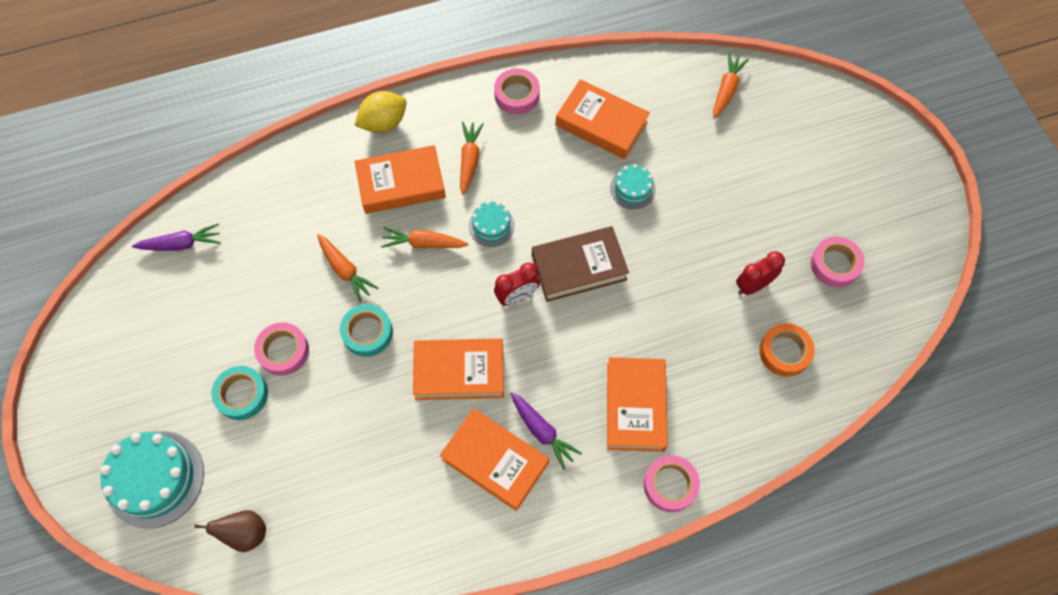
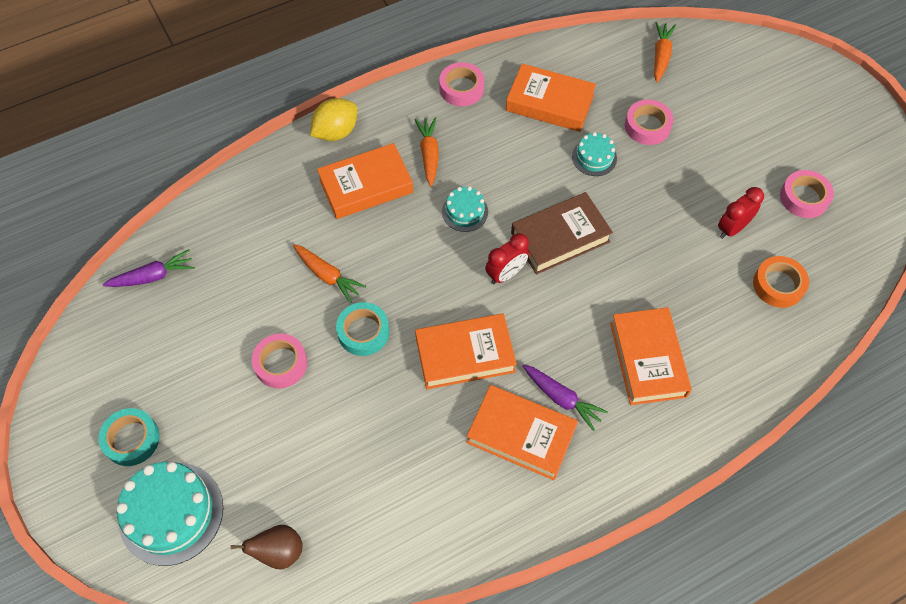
camera: 10 degrees left, 5 degrees down
(242, 395) = (246, 413): turquoise tape -> turquoise tape (132, 439)
(423, 243) = (401, 238): orange carrot -> none
(670, 485) = (700, 428): pink tape -> pink tape (647, 126)

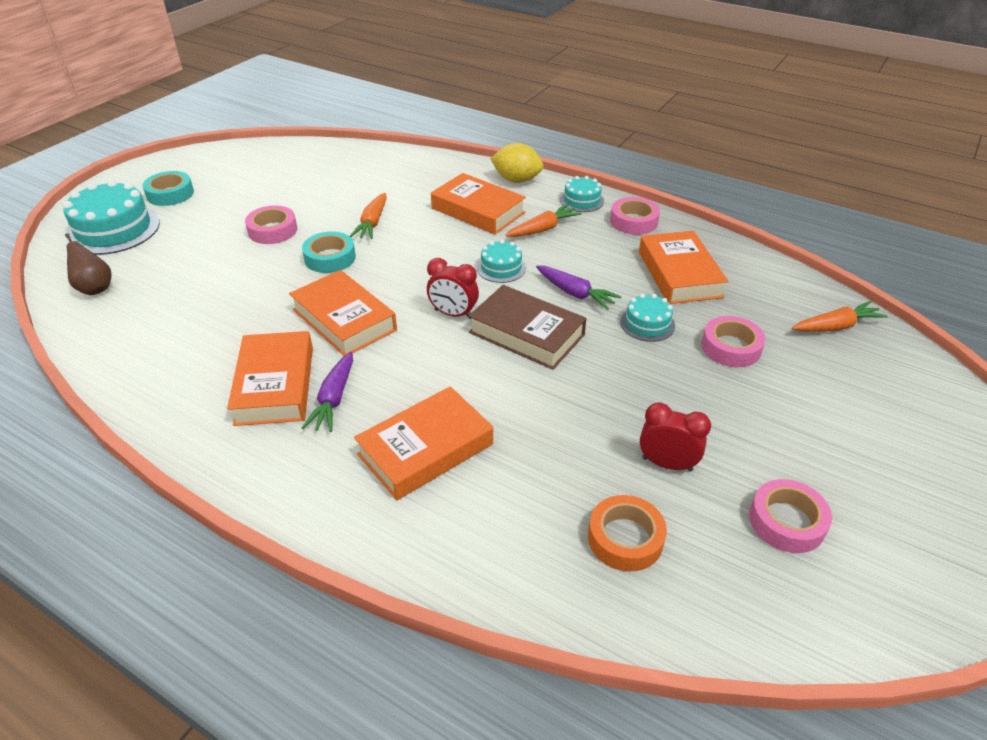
camera: 60 degrees right, 20 degrees down
(153, 276) = (314, 155): purple carrot -> purple carrot (575, 293)
(405, 104) = (582, 200): none -> turquoise cake

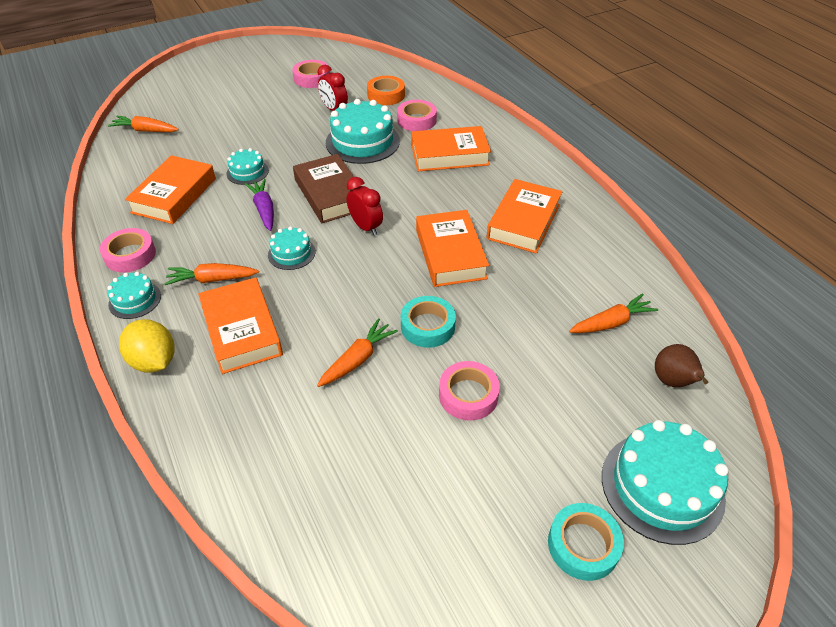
camera: 150 degrees left, 5 degrees up
(153, 314) = (611, 323): none -> orange carrot
(334, 399) = (488, 199): purple carrot -> none
(564, 421) = (362, 142): none -> turquoise cake
(731, 347) = (222, 142): pink tape -> pink tape (416, 120)

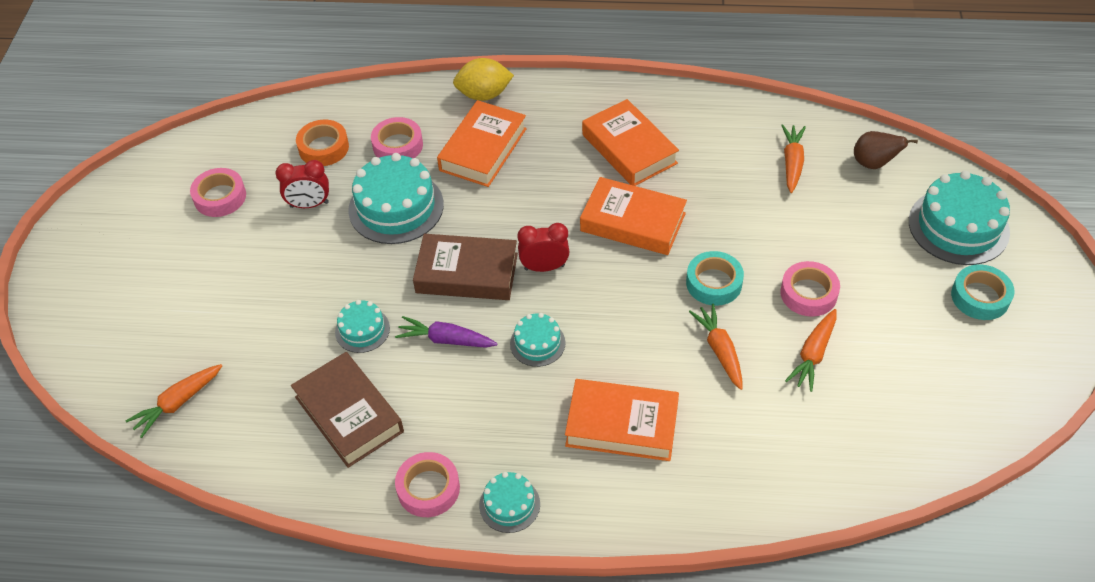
camera: 55 degrees left, 5 degrees up
(154, 361) = (615, 512): yellow lemon -> yellow lemon (484, 95)
(174, 195) = (349, 414): orange book -> brown book
(212, 279) = (527, 425): orange carrot -> orange carrot (813, 354)

